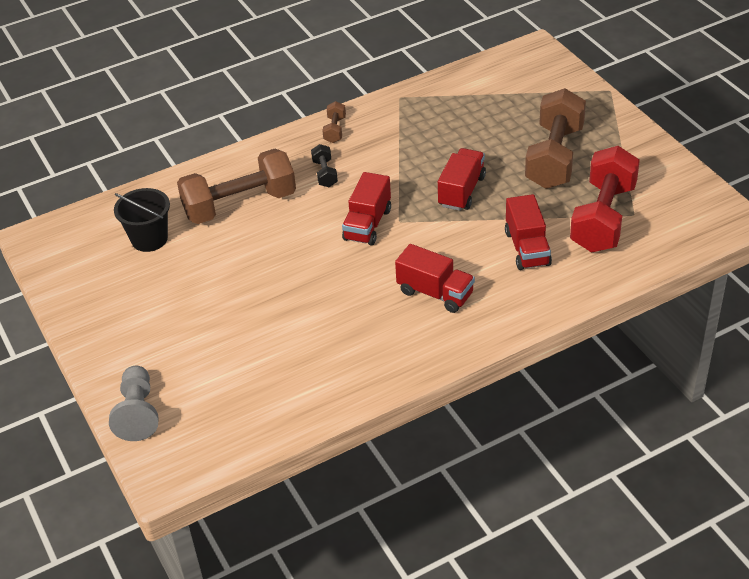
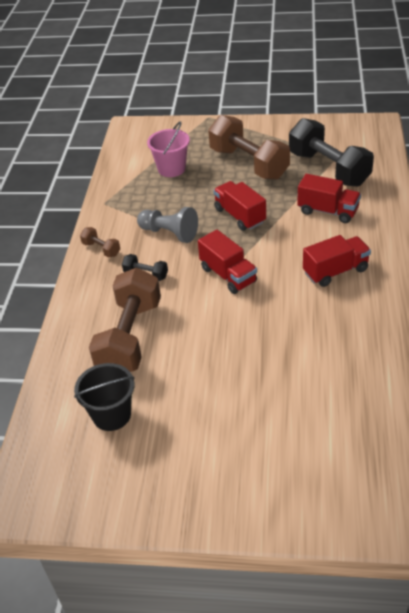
camera: 55 degrees left, 0 degrees up
(138, 413) = (335, 513): grey pawn -> grey pawn (169, 233)
(493, 111) = (171, 169): none -> pink bucket
(603, 218) = (328, 169): red dumbbell -> black dumbbell

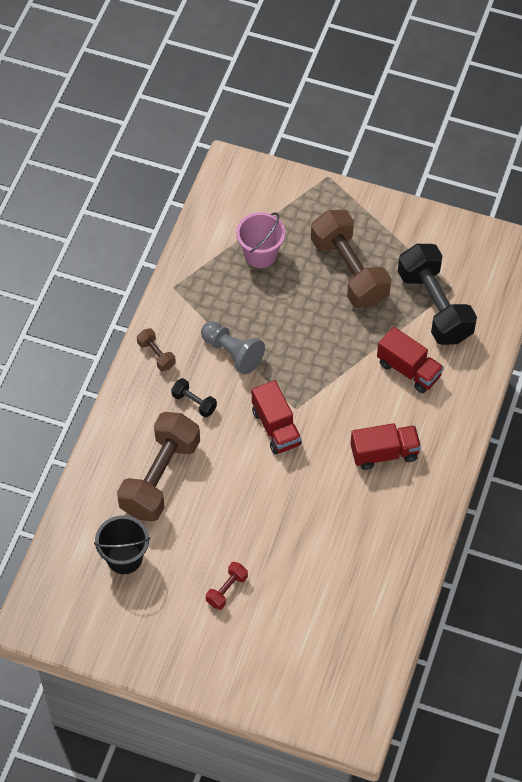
camera: 10 degrees right, 15 degrees up
(229, 418) = (227, 590): none -> red dumbbell
(240, 216) = (313, 349): red truck -> none

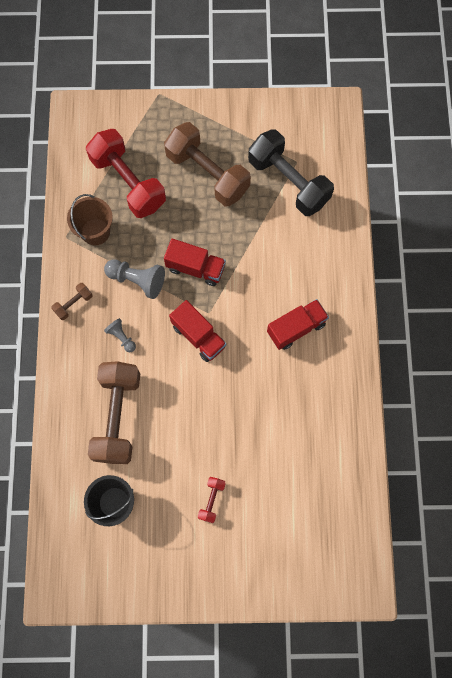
camera: 20 degrees left, 15 degrees up
(156, 355) = (73, 304): brown dumbbell -> brown dumbbell turned 75 degrees counterclockwise
(194, 403) = (121, 337): black dumbbell -> grey pawn
(206, 292) = (95, 232): none -> brown bucket
(260, 254) = (128, 182): pink bucket -> red dumbbell
(408, 370) = (288, 246): red truck -> red truck (195, 268)

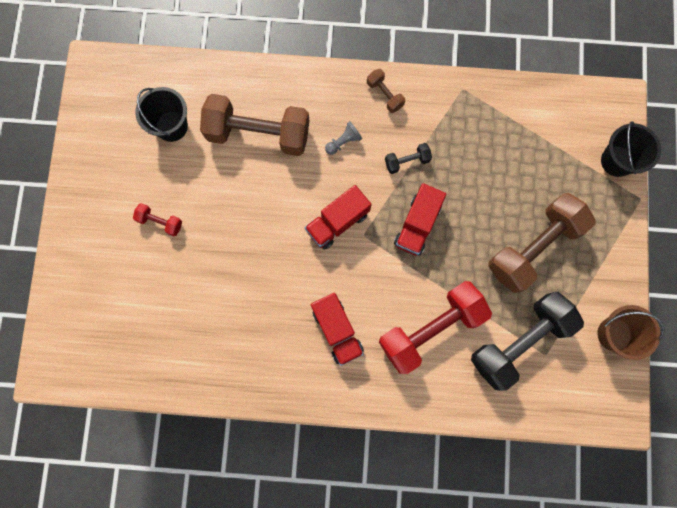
camera: 95 degrees right, 5 degrees up
(95, 232) = (467, 120): brown bucket -> brown bucket (614, 334)
(126, 111) = (617, 161): none -> black bucket
(128, 182) = (525, 158): red dumbbell -> red dumbbell (430, 329)
(137, 280) = (407, 161): grey pawn -> black dumbbell

